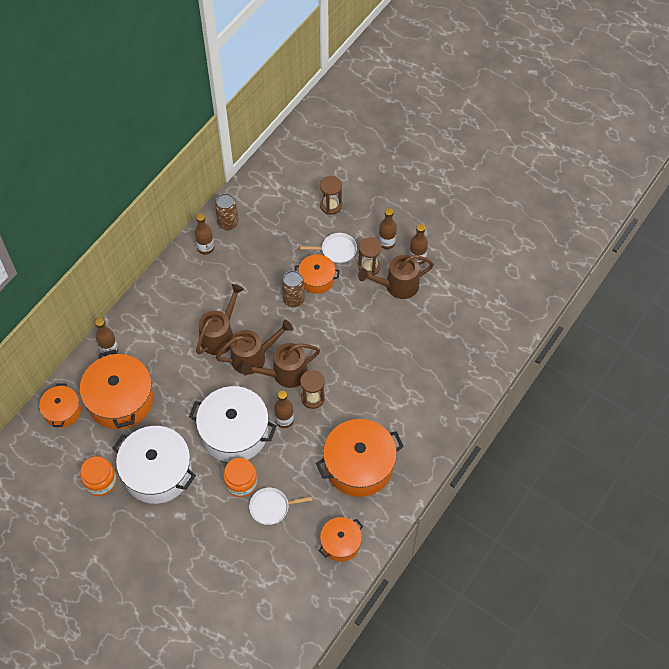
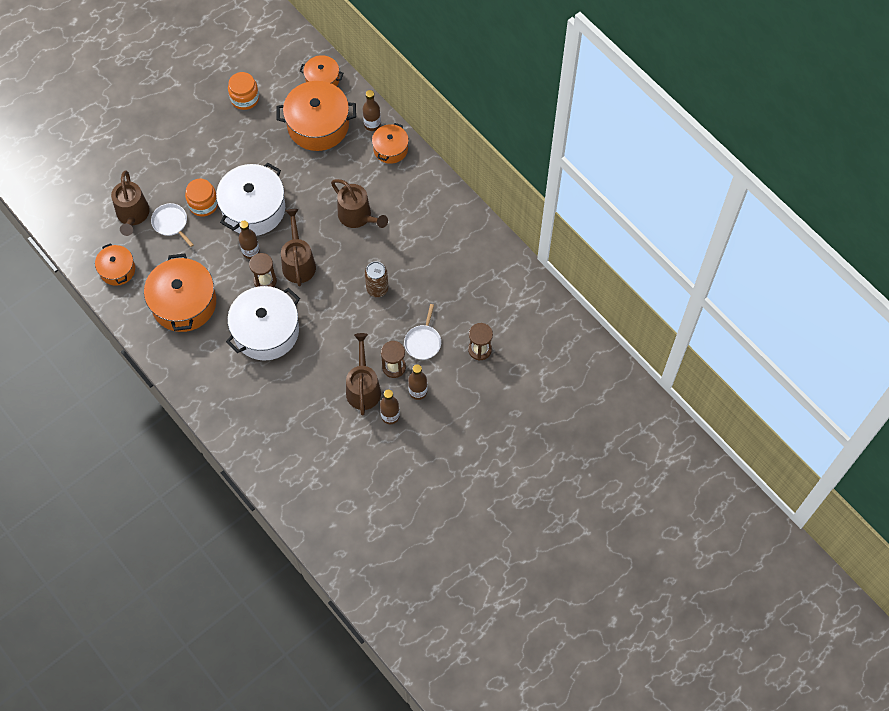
camera: 105 degrees right, 5 degrees up
(157, 472) = (237, 142): white pot -> white pot (266, 331)
(205, 248) = (461, 223): brown bottle -> none
(228, 223) = (485, 249): brown can -> none
(253, 357) = (325, 240): brown watering can -> brown watering can (133, 215)
(271, 507) = (171, 223): white pan -> white pan turned 45 degrees counterclockwise
(317, 279) = (394, 315): orange pot -> orange pot (390, 149)

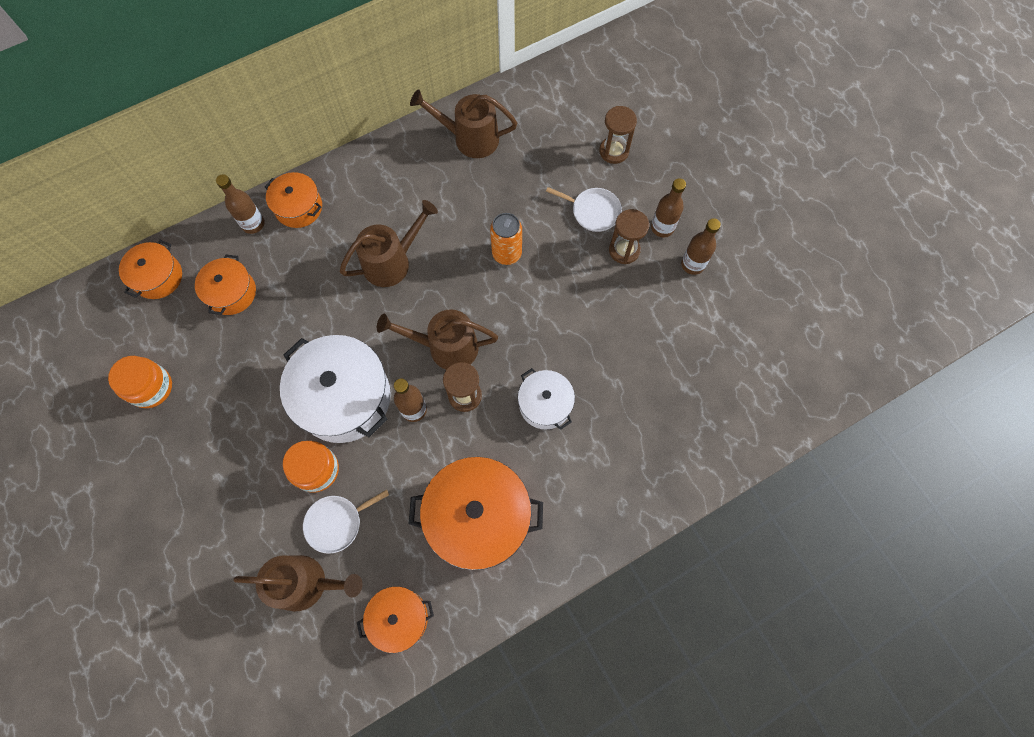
camera: 80 degrees left, 5 degrees up
(266, 331) = (545, 404): white pot -> white pot, size x0.56
(318, 125) = (231, 292): orange pot -> orange pot, size x0.56
(363, 388) = (648, 291): brown watering can -> brown watering can (470, 138)
(377, 289) = (506, 253): brown can -> orange can

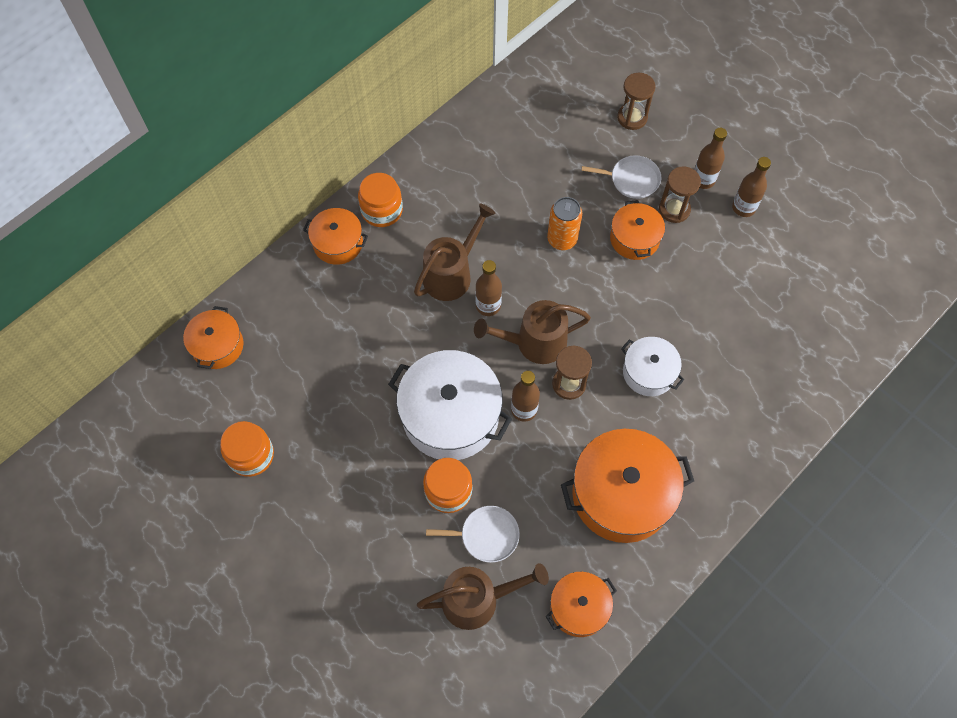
camera: 15 degrees left, 5 degrees down
(231, 292) = (299, 342): orange pot -> orange pot (634, 238)
(253, 224) = (297, 270): brown bottle -> brown bottle (488, 305)
(337, 523) = (486, 535): white pan -> white pan turned 135 degrees counterclockwise
(349, 186) = (382, 210): none -> orange jar
(470, 138) = (487, 137): brown watering can -> none

